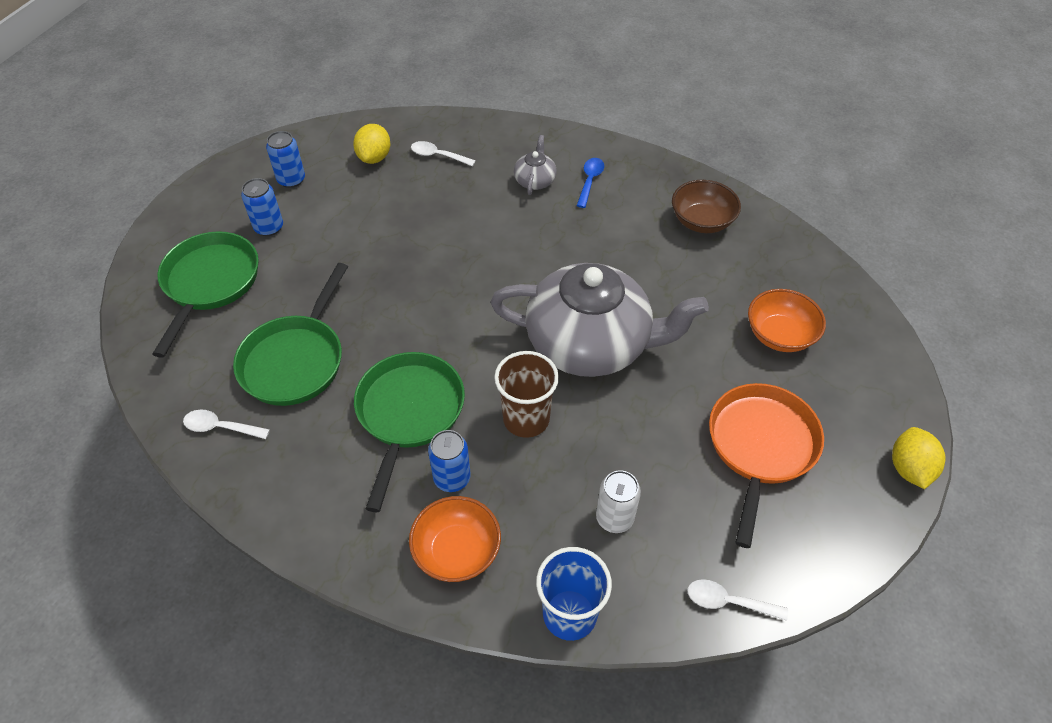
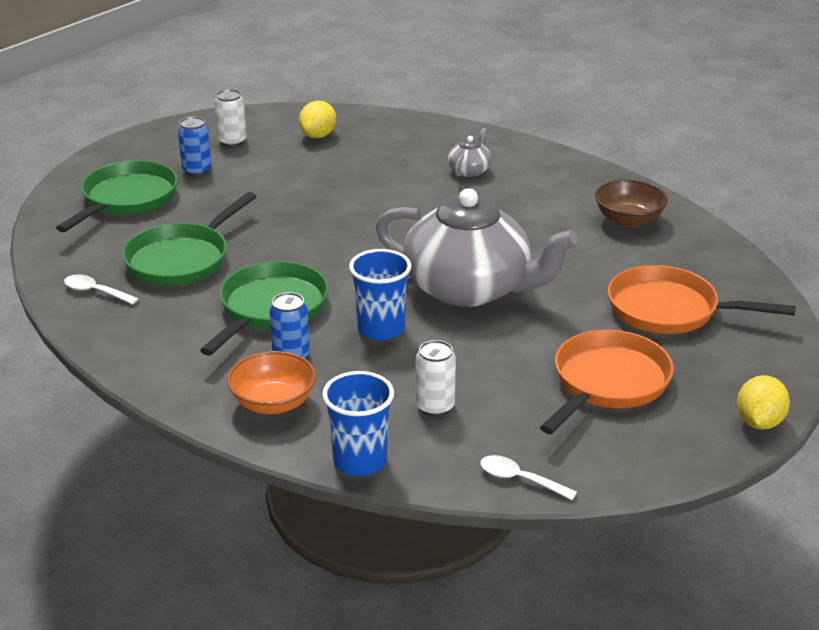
camera: 15 degrees right, 20 degrees down
(291, 180) = (232, 141): blue can -> white can
(438, 156) = (381, 142): white spoon -> none
(526, 419) = (381, 329): brown cup -> blue cup
(590, 181) = (526, 177): blue spoon -> none
(779, 335) = (669, 310): orange bowl -> orange pan

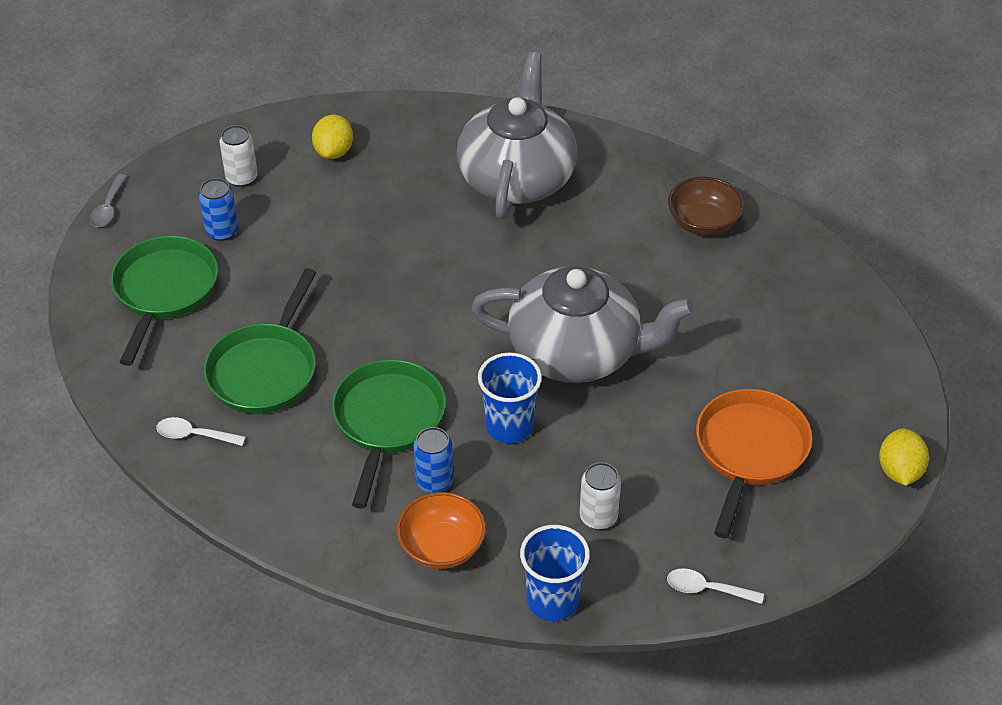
camera: 15 degrees left, 15 degrees up
(113, 145) = (108, 208): none -> grey spoon
(469, 170) = (517, 177): grey teapot -> grey teapot, size x2.47
(669, 310) = (779, 342): orange pan -> none

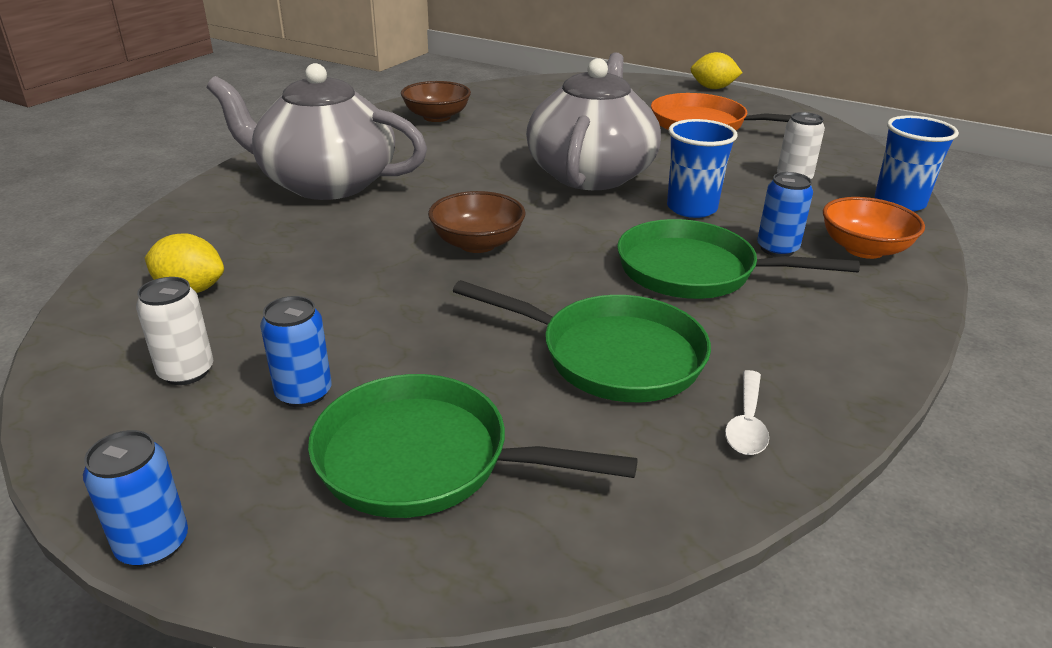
camera: 85 degrees left, 15 degrees down
(108, 208) = (153, 544): grey spoon -> blue can
(418, 285) = (477, 243): none -> brown bowl
(707, 589) = (852, 148): white spoon -> none

